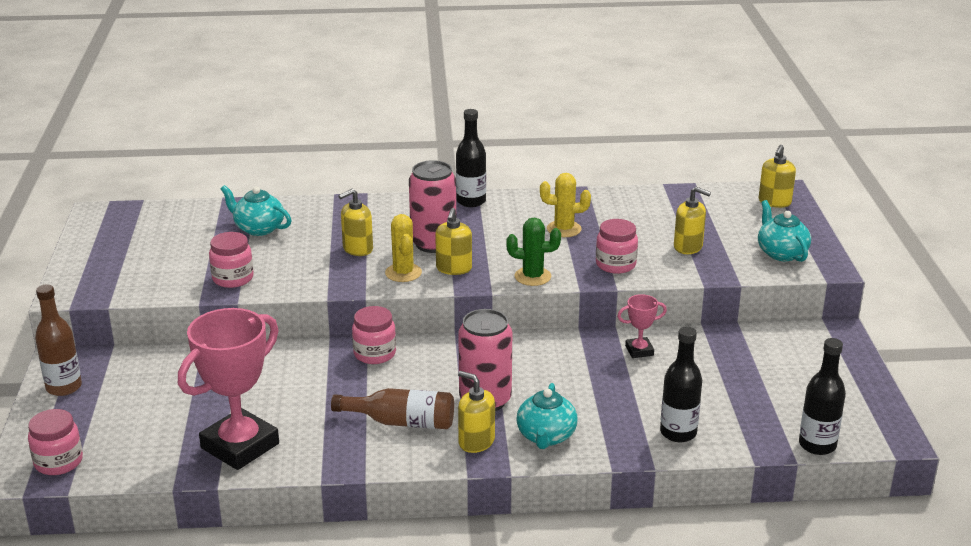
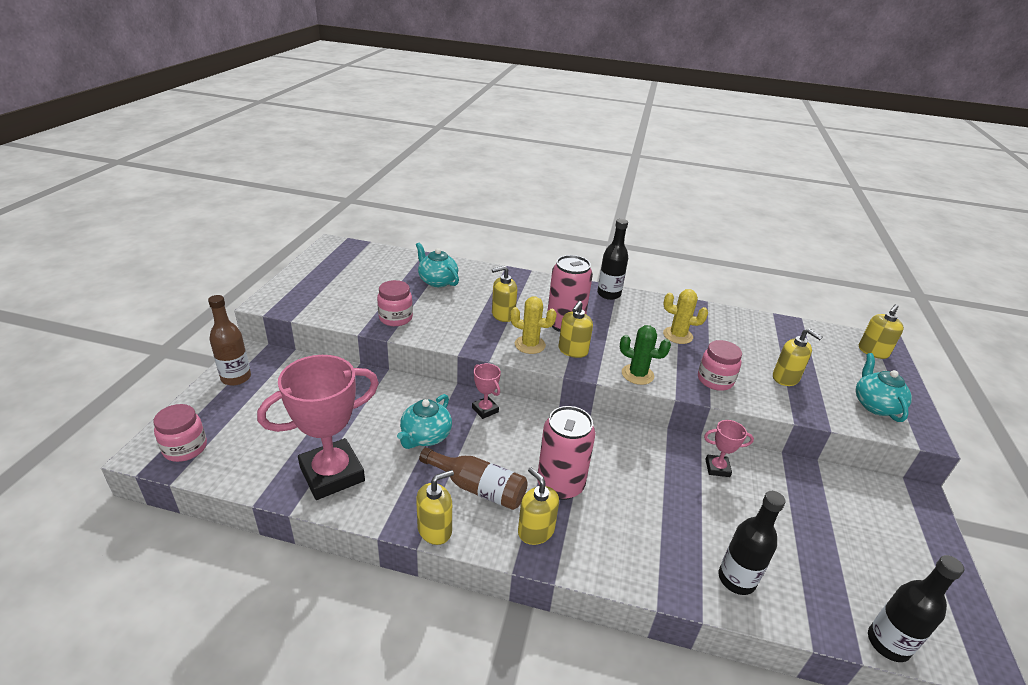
camera: 15 degrees right, 5 degrees up
(374, 354) = (485, 410): pink jar -> pink trophy
(375, 464) = (435, 530): none -> yellow soap dispenser
(403, 273) = (530, 345): yellow cactus -> yellow cactus turned 75 degrees counterclockwise
(546, 436) = (603, 544): turquoise teapot -> turquoise teapot (425, 436)

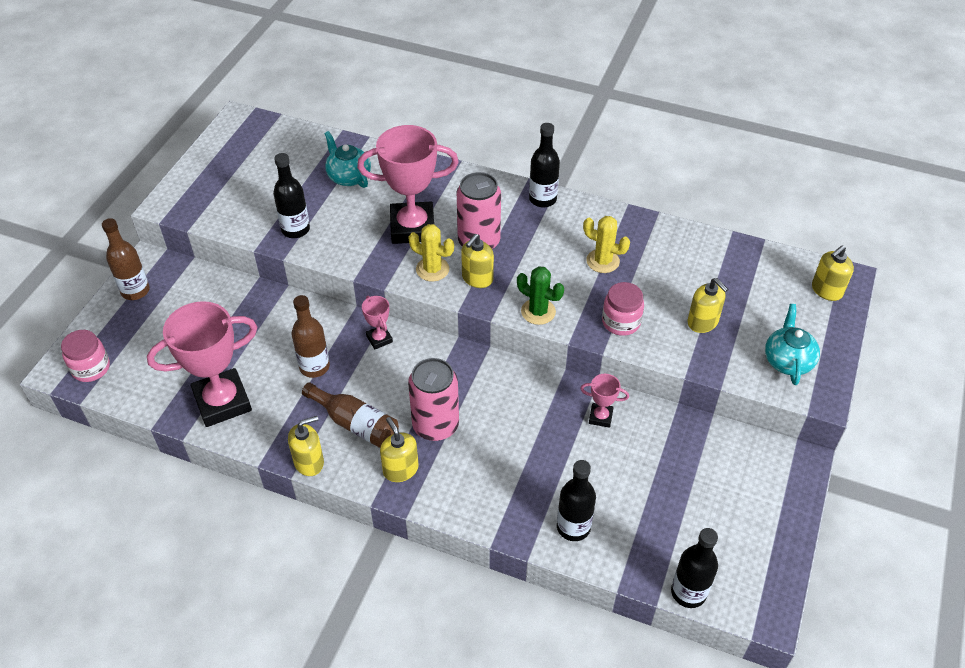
camera: 10 degrees right, 15 degrees up
(395, 318) = (295, 229): pink jar -> black bottle
(425, 436) = (314, 367): turquoise teapot -> brown bottle
(503, 315) = (412, 227): yellow soap dispenser -> pink trophy

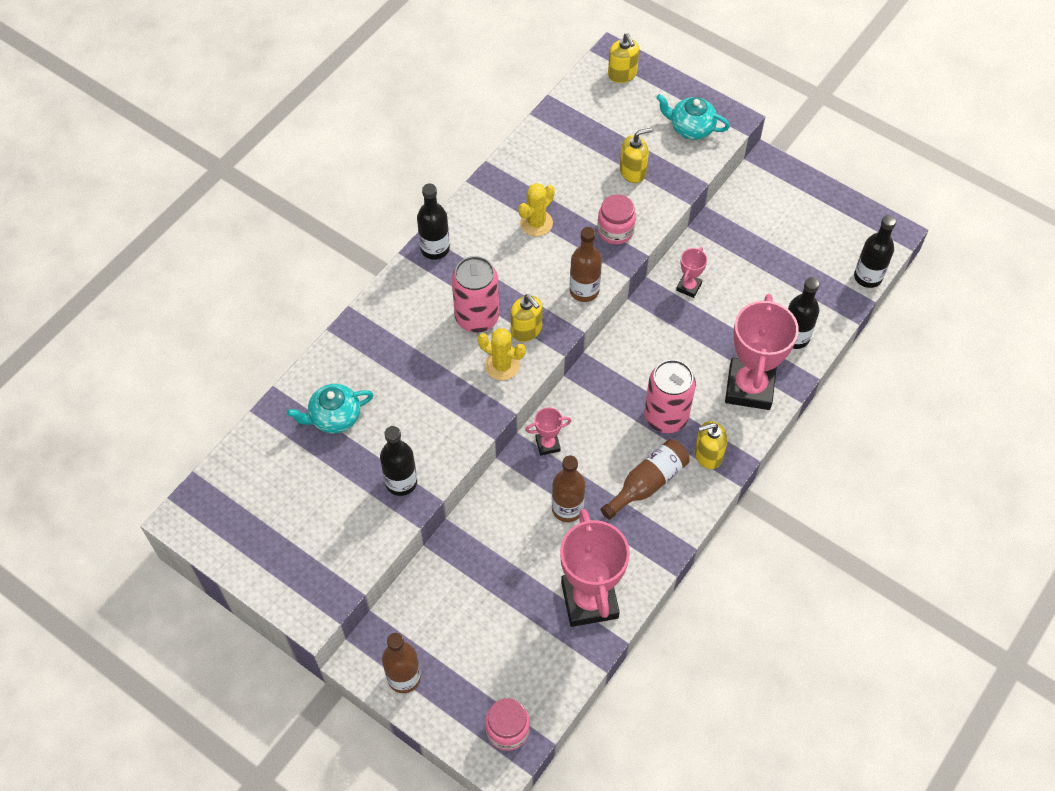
camera: 75 degrees left, 10 degrees up
(309, 462) = (682, 530): yellow soap dispenser -> none
(412, 227) = (436, 371): pink trophy -> pink trophy (749, 387)
(432, 269) = (502, 365): yellow cactus -> yellow cactus turned 75 degrees clockwise
(538, 311) = (584, 291): green cactus -> brown bottle

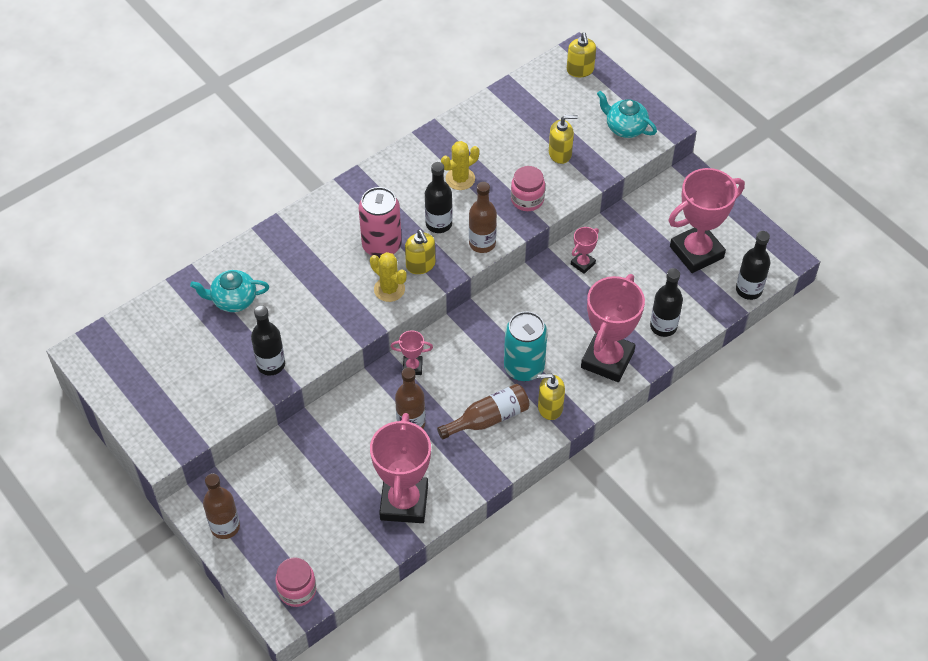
camera: 15 degrees right, 5 degrees down
(435, 249) = (365, 182): black bottle -> black bottle (438, 224)
(666, 417) = (524, 367): pink can -> turquoise can
(801, 248) = (696, 252): none -> pink trophy

